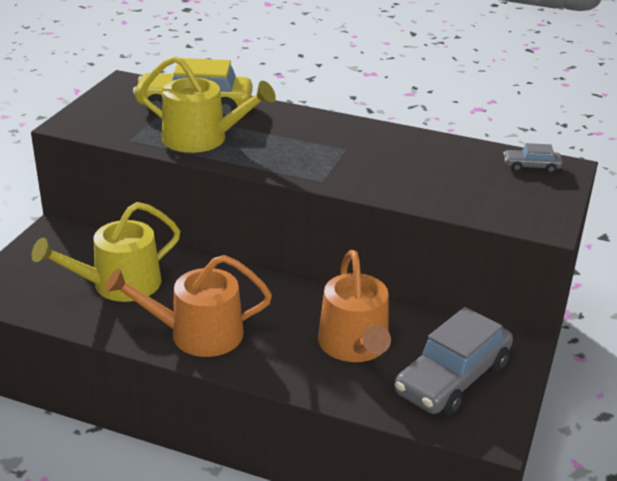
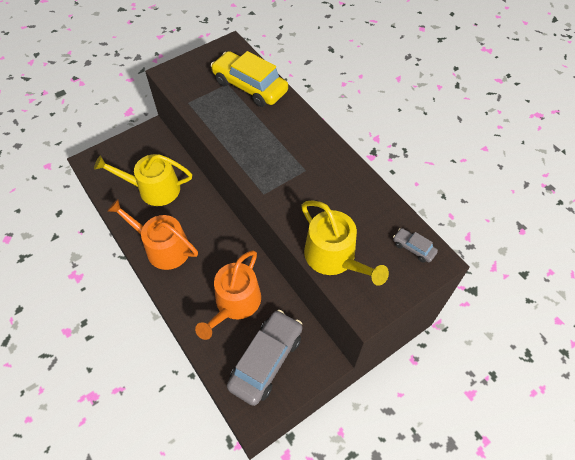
camera: 35 degrees right, 25 degrees up
(202, 139) = (228, 120): yellow watering can -> yellow watering can (334, 257)
(452, 378) = (266, 360): grey car -> grey car turned 135 degrees clockwise

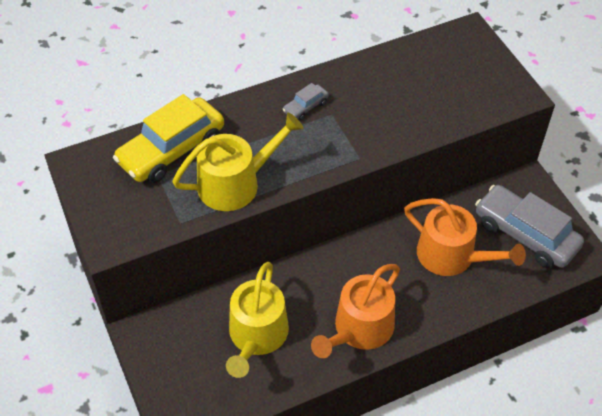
camera: 80 degrees left, 5 degrees down
(334, 257) = (456, 109): yellow watering can -> yellow watering can (236, 183)
(413, 248) = (452, 45): grey car -> grey car (305, 107)

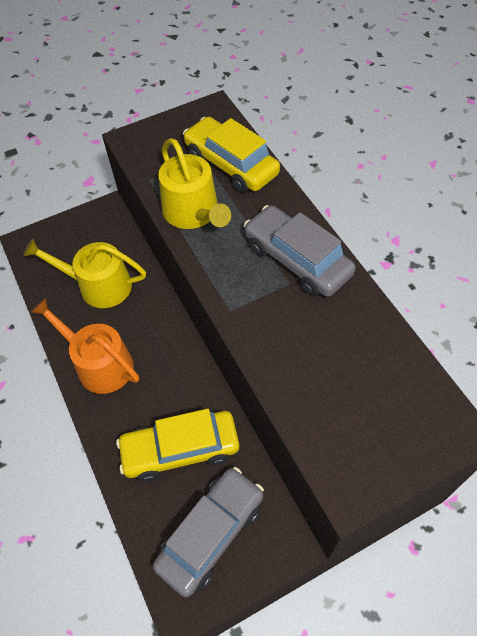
camera: 90 degrees right, 5 degrees up
(305, 107) = (297, 260): grey car -> grey car, size x2.22
(452, 256) = (180, 449): orange watering can -> yellow car

